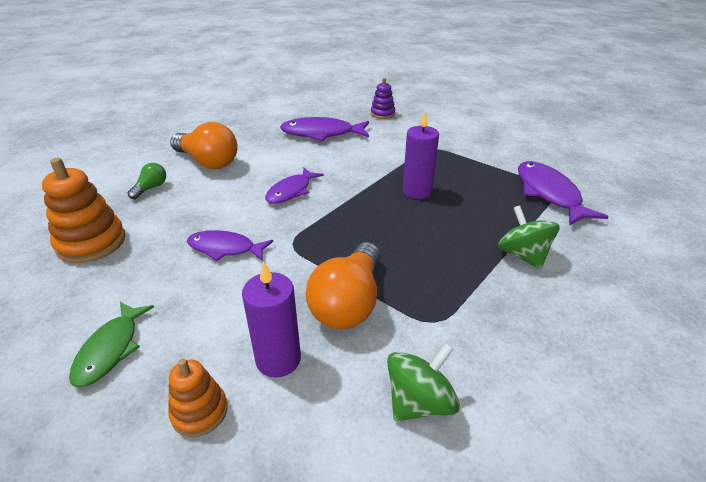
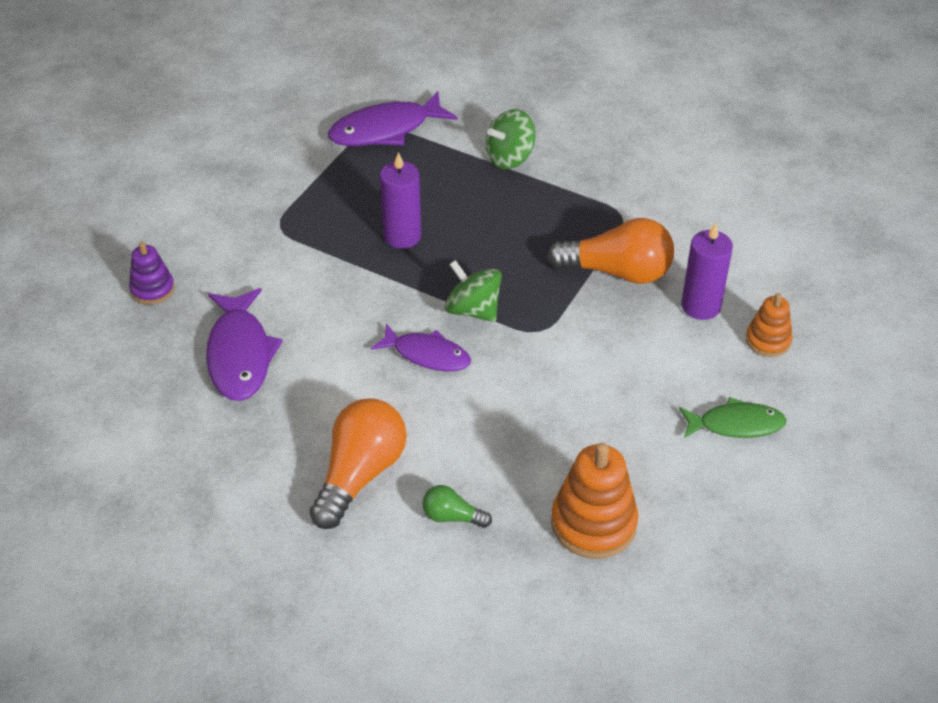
camera: 100 degrees left, 10 degrees up
(225, 248) = (566, 387): purple fish -> none
(419, 402) = (707, 220): green spinning top -> green spinning top (473, 310)

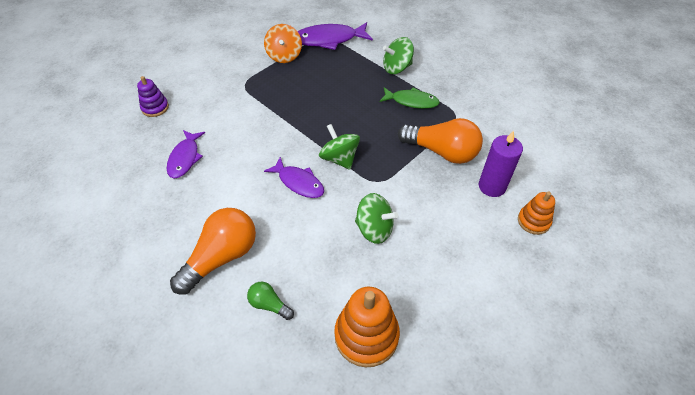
camera: 15 degrees right, 5 degrees up
(240, 354) = (185, 158): purple fish -> purple fish, size x0.66
(323, 169) = (284, 56): none -> orange spinning top
(402, 236) = (314, 103): purple candle -> none
(558, 394) = (374, 229): none -> green spinning top
(736, 424) = (494, 280): green fish -> green fish (411, 101)

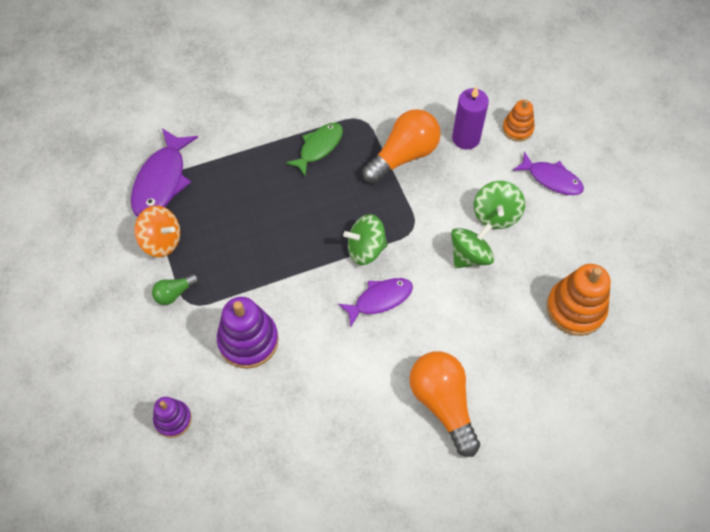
camera: 65 degrees left, 10 degrees up
(185, 158) = (284, 405): purple fish -> purple fish (551, 179)
(229, 122) = (248, 340): none -> purple stacking toy
(269, 305) = (514, 376): green light bulb -> green light bulb (174, 293)
(397, 68) = (257, 136): green spinning top -> green spinning top (496, 215)

